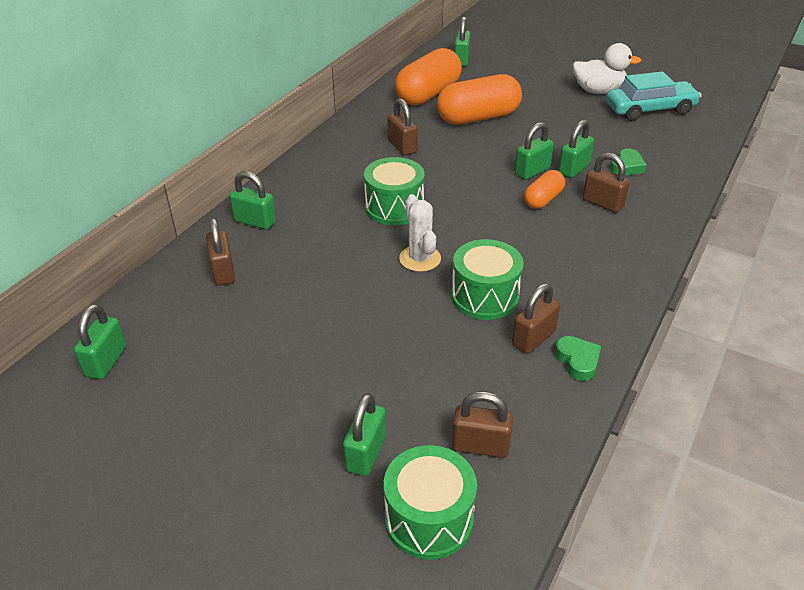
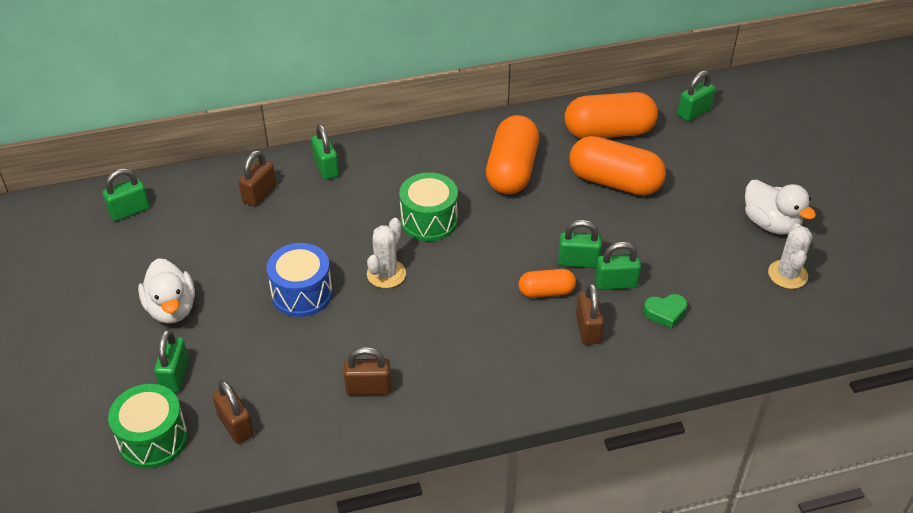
camera: 45 degrees right, 5 degrees up
(277, 406) = (172, 309): none -> white duck
(366, 453) = (175, 376): green padlock -> green padlock turned 60 degrees counterclockwise
(376, 314) = (302, 293): none -> blue drum
(402, 147) = (512, 170): brown padlock -> orange capsule
(485, 296) = (384, 334): green drum -> none
(578, 361) = (371, 426): green heart -> none
(650, 110) = (787, 274): turquoise car -> white cactus

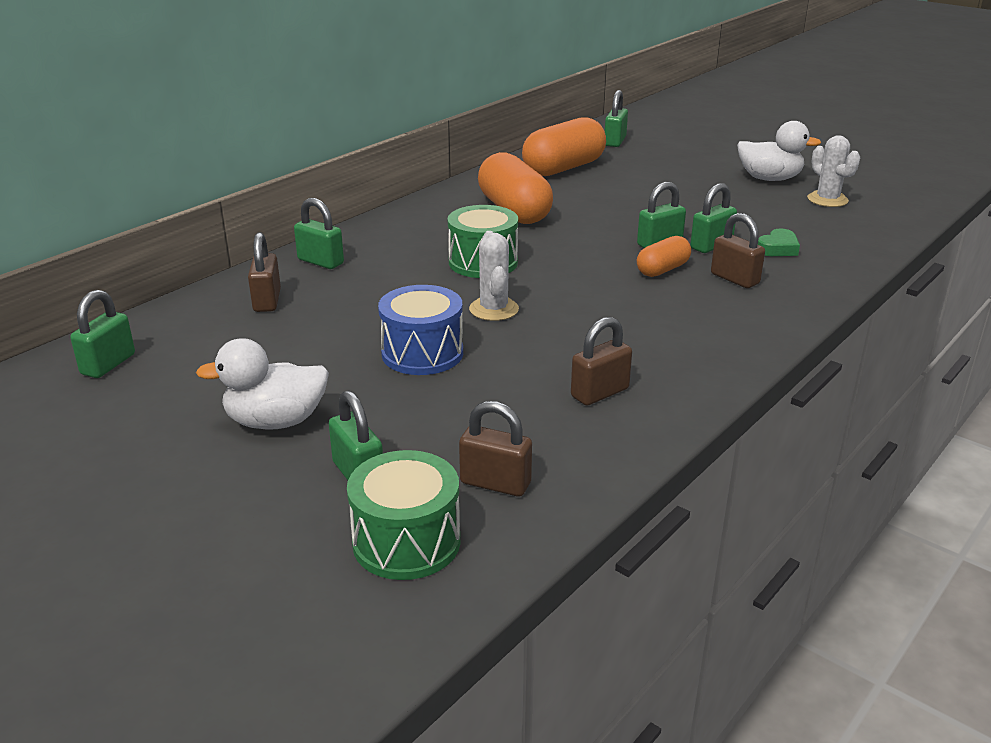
camera: 35 degrees left, 15 degrees down
(172, 309) = (276, 421): white duck -> white duck turned 135 degrees clockwise
(614, 182) = (614, 192): orange capsule -> none

